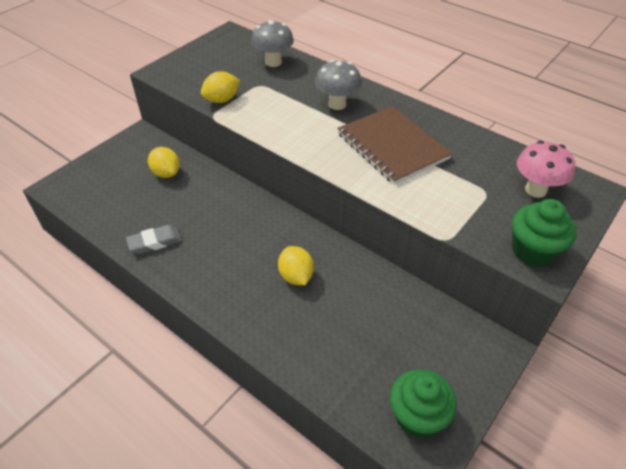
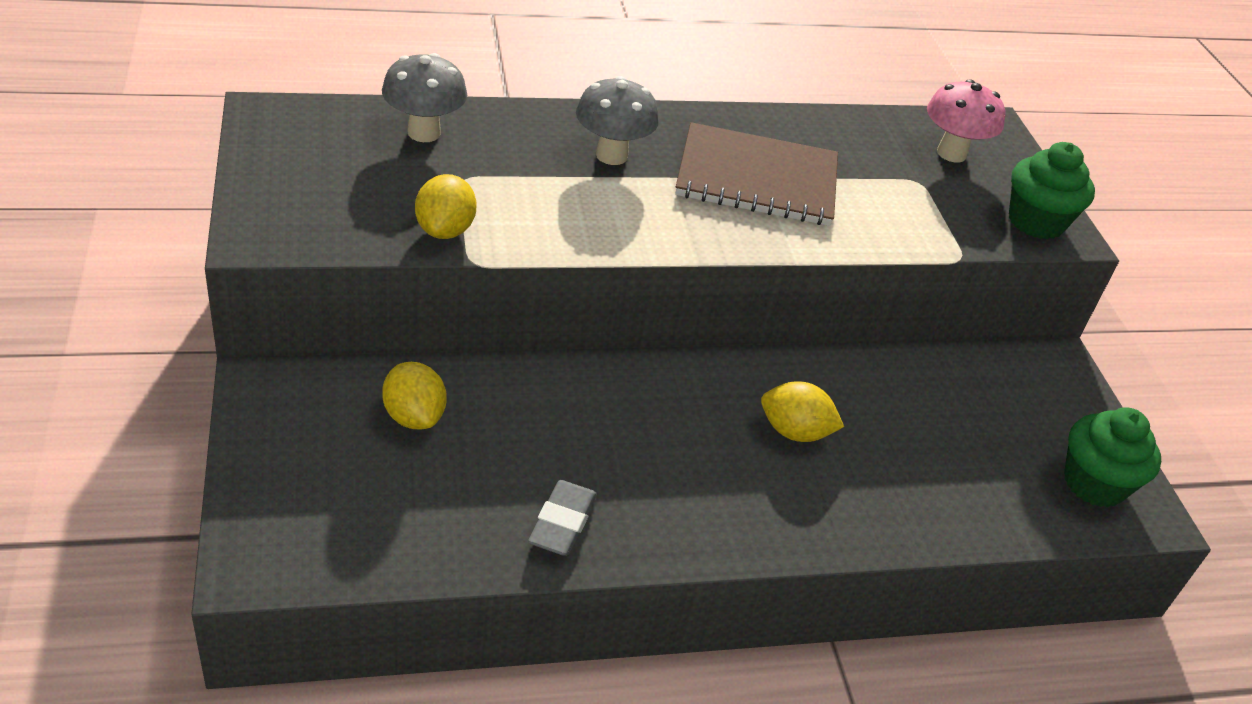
camera: 55 degrees left, 5 degrees down
(166, 173) = (414, 416): yellow lemon -> yellow lemon turned 60 degrees clockwise

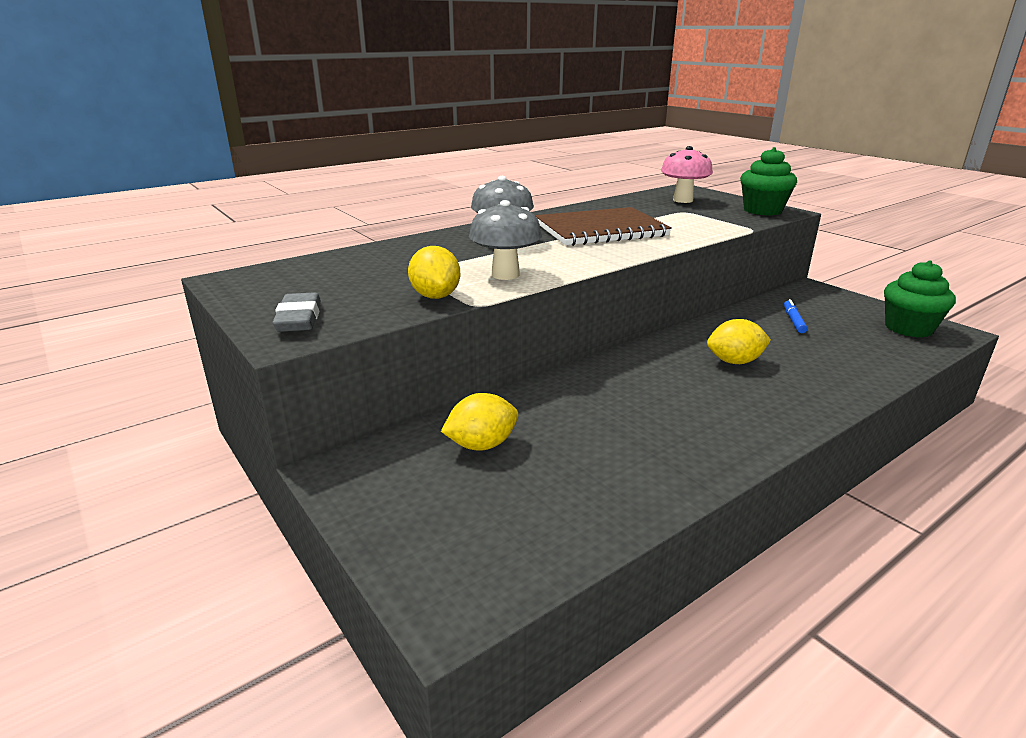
camera: 20 degrees left, 15 degrees down
(414, 416) = (481, 445): yellow lemon -> yellow lemon turned 60 degrees counterclockwise
(424, 133) = (363, 260): grey mushroom -> grey mushroom (505, 275)
(562, 523) = (663, 465): grey eraser -> grey eraser (299, 319)
(952, 403) = (793, 321): none -> blue marker

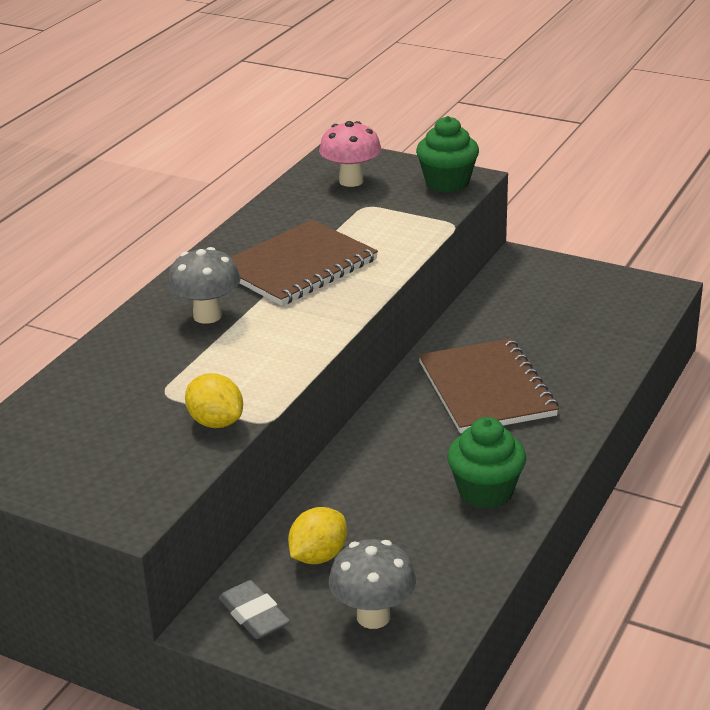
camera: 25 degrees left, 5 degrees up
(299, 319) = (115, 492): grey eraser -> grey eraser (254, 615)
(505, 275) = (257, 371): grey mushroom -> grey mushroom (373, 617)
(734, 361) = (486, 389): yellow lemon -> brown notebook
(793, 321) = (517, 315): blue marker -> none
(908, 328) = (624, 296): green cupcake -> green cupcake (485, 492)

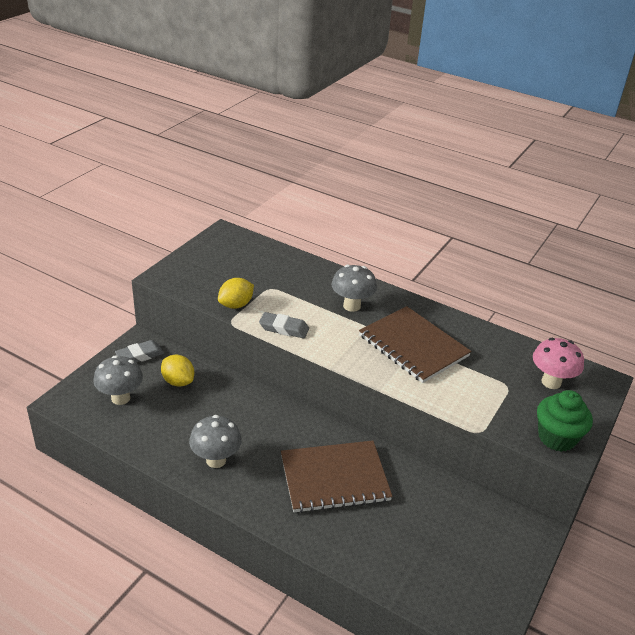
camera: 90 degrees right, 5 degrees up
(275, 370) = (284, 328): none -> grey eraser
(485, 492) = (216, 460): green cupcake -> grey mushroom

